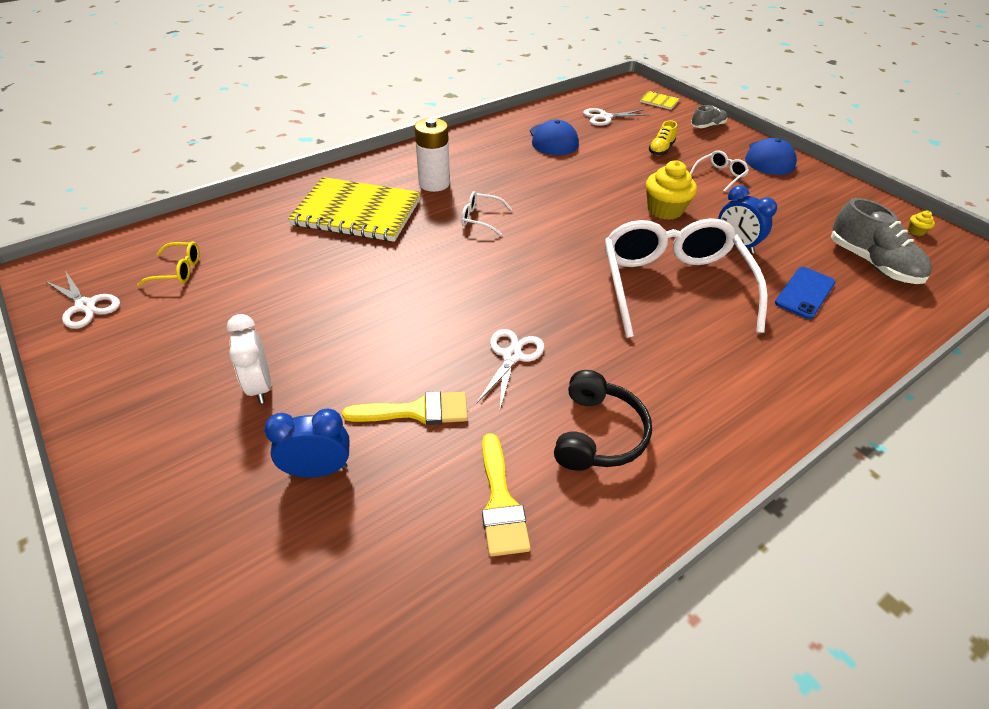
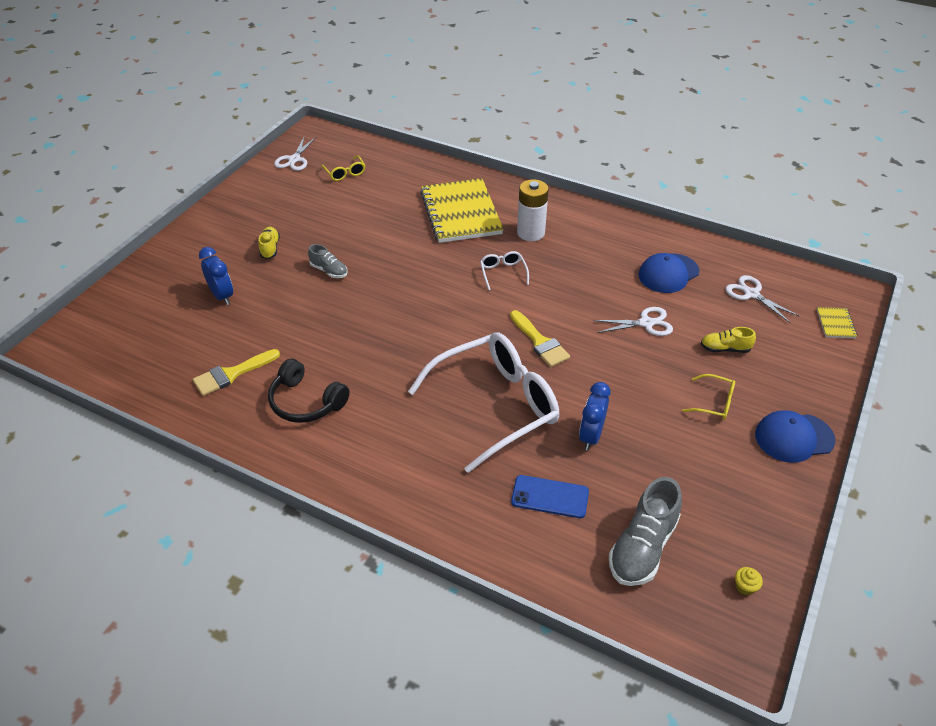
camera: 65 degrees right, 0 degrees up
(260, 386) = (270, 248): white clock -> yellow shoe
(416, 411) = (283, 315): yellow brush -> yellow brush (540, 342)
(512, 356) = (355, 340): white scissors -> white scissors (646, 323)
(598, 434) = (306, 402): black headphones -> black headphones turned 45 degrees clockwise
(665, 210) = (610, 376): yellow cupcake -> none
(707, 126) = (818, 373): grey shoe -> grey shoe (329, 271)
(720, 175) = (714, 403): white glasses -> yellow glasses

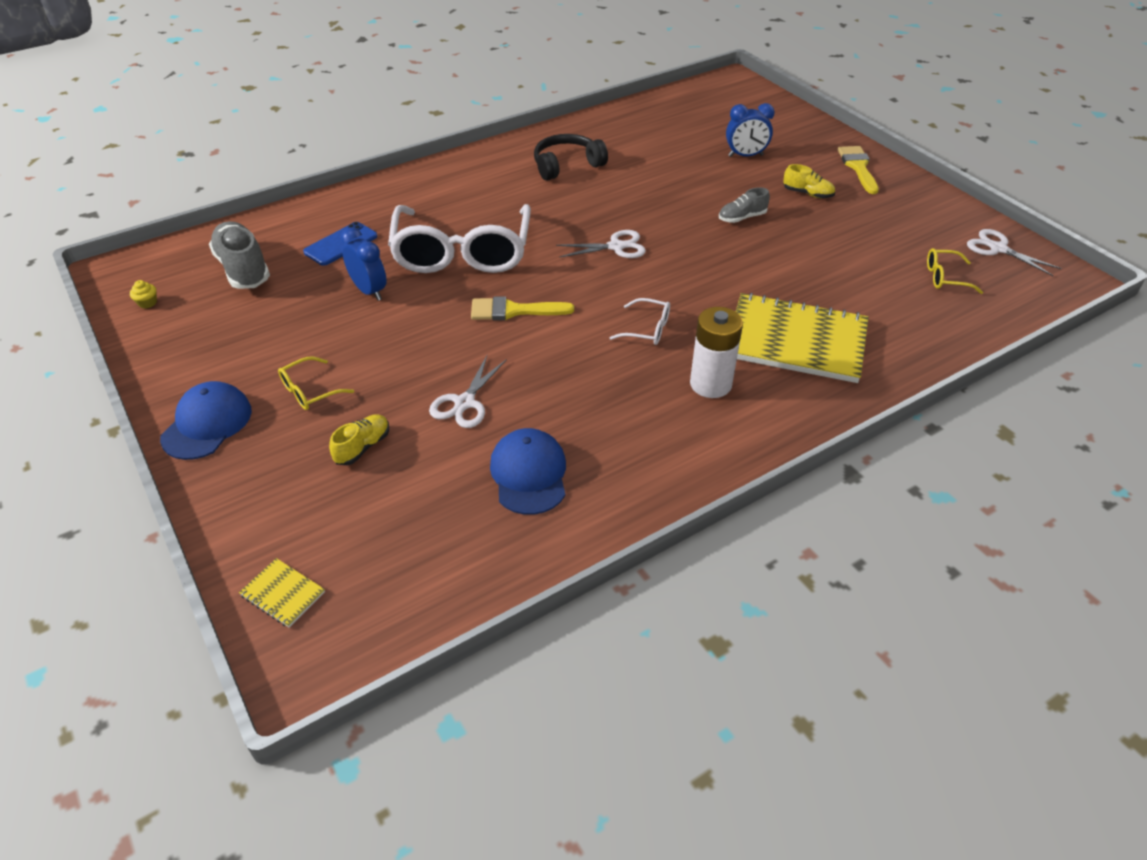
camera: 120 degrees right, 0 degrees up
(231, 374) = (633, 141): yellow brush -> yellow brush (858, 167)
(751, 294) = (417, 538): white scissors -> white scissors (616, 246)

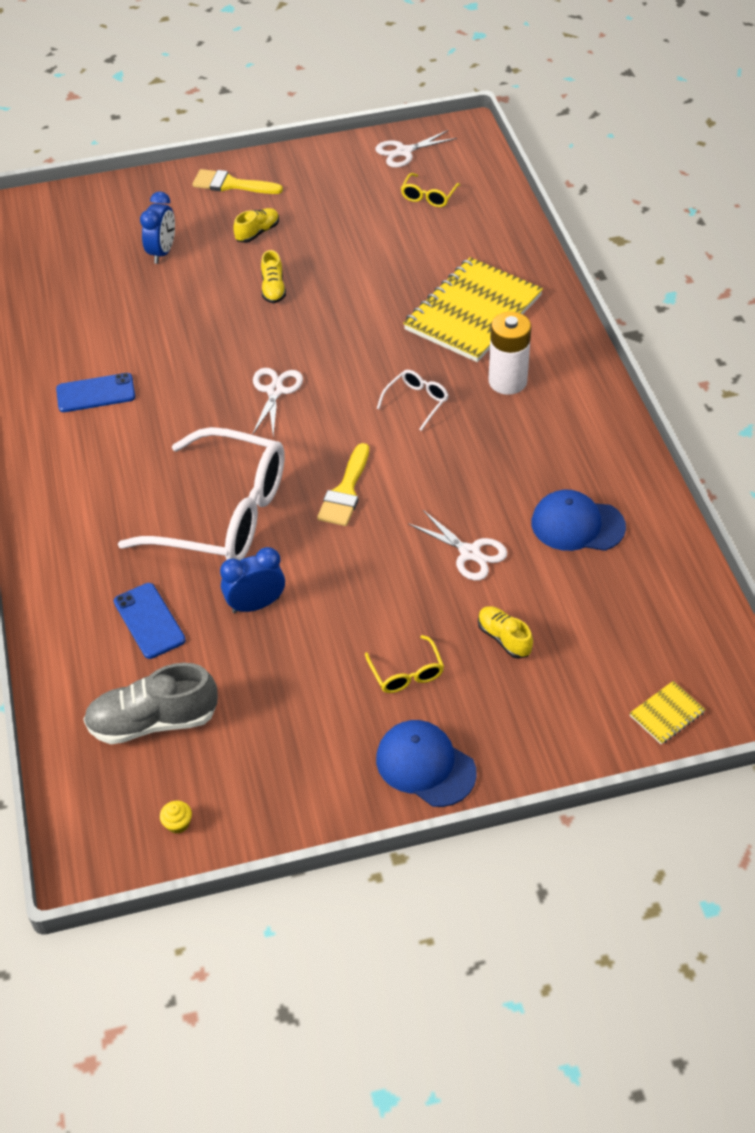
camera: 70 degrees left, 5 degrees up
(567, 165) = (96, 393): black headphones -> blue phone
(742, 218) = (273, 289): grey shoe -> yellow shoe

